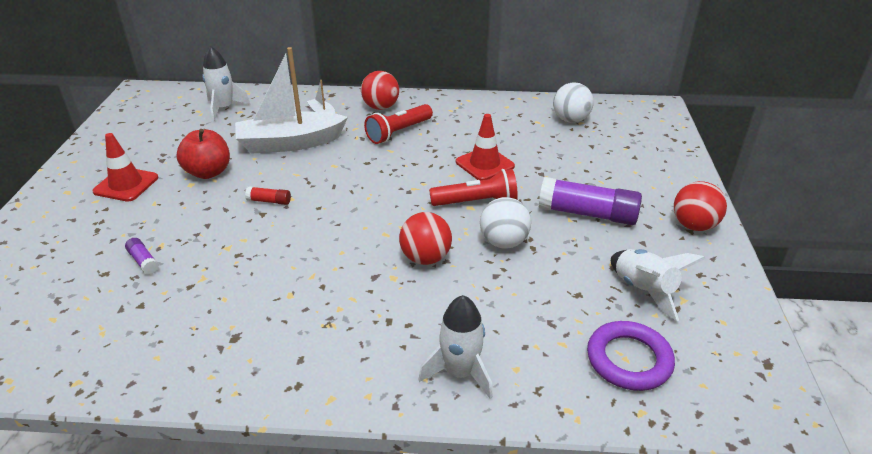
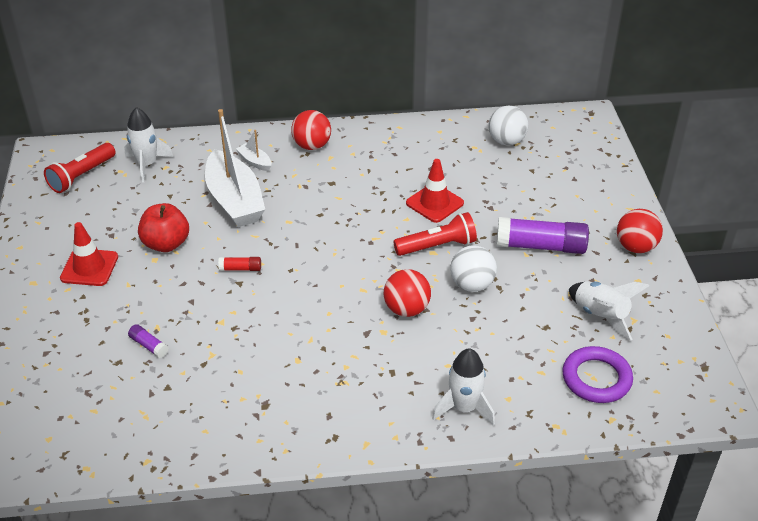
camera: 10 degrees left, 5 degrees up
(290, 143) = (234, 200): white boat -> white boat turned 90 degrees counterclockwise
(398, 132) = (340, 175): red flashlight -> red flashlight (82, 176)

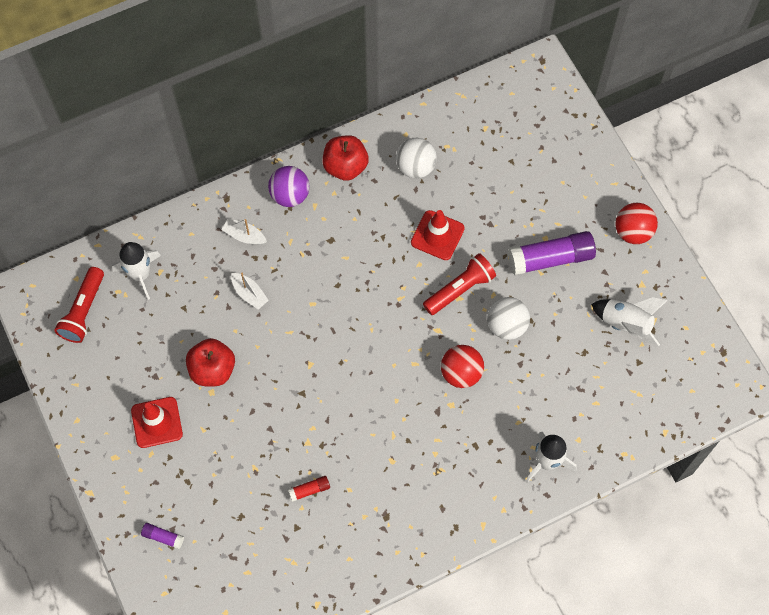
camera: 20 degrees left, 25 degrees up
(149, 345) = (258, 490): purple glue stick -> purple glue stick (163, 537)
(234, 200) = (249, 294): white boat -> white boat, size x0.43
(240, 269) = (295, 376): red glue stick -> red glue stick (309, 490)
(312, 146) = (290, 195): red ball -> purple ball
(373, 139) = (345, 167): none -> red apple
(506, 141) = (474, 128): white ball -> white ball (415, 167)
(596, 378) = (641, 394): purple ring -> none

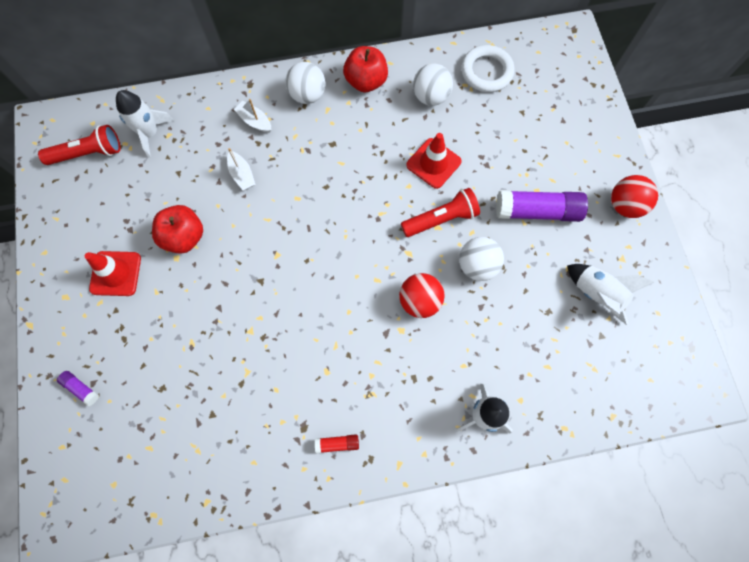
camera: 15 degrees right, 5 degrees up
(84, 311) = (88, 153): red flashlight -> red flashlight turned 135 degrees counterclockwise
(290, 195) = (307, 95): purple ball -> white ball
(309, 490) = (237, 379): red glue stick -> red glue stick (337, 443)
(465, 127) = (486, 72): none -> white ring

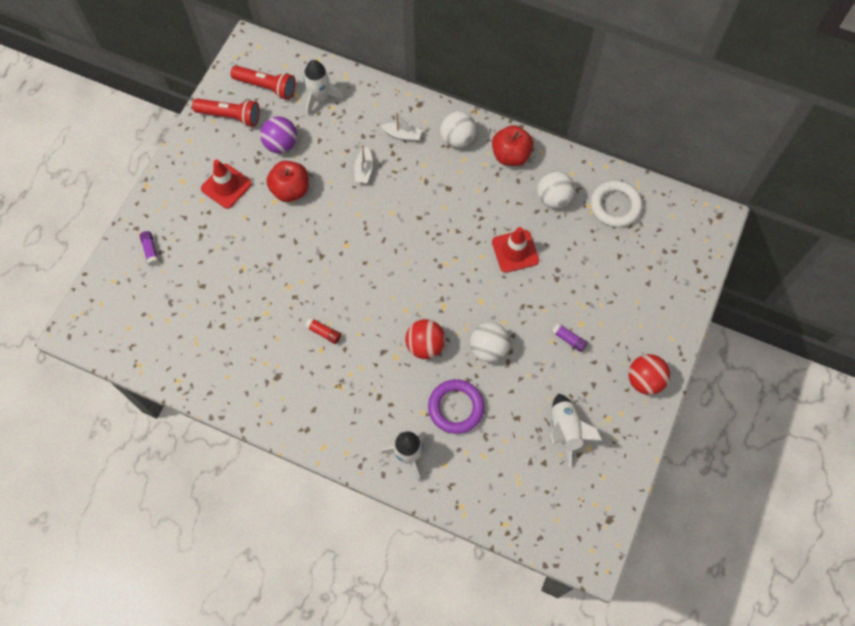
camera: 35 degrees right, 5 degrees down
(143, 199) = (281, 144): none -> purple ball
(255, 121) = (402, 135): white boat -> white boat turned 120 degrees clockwise
(337, 443) = (292, 403): red glue stick -> red glue stick (324, 332)
(441, 219) = (488, 296): red flashlight -> red flashlight (230, 116)
(490, 340) = (456, 407): none -> purple ring
(537, 211) = (568, 339): purple glue stick -> purple glue stick, size x0.46

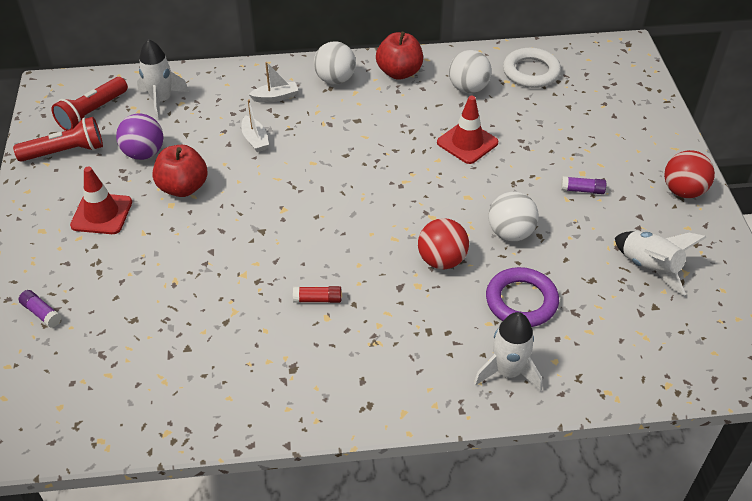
camera: 30 degrees left, 20 degrees down
(266, 87) = (92, 113): red flashlight -> red flashlight turned 135 degrees clockwise

